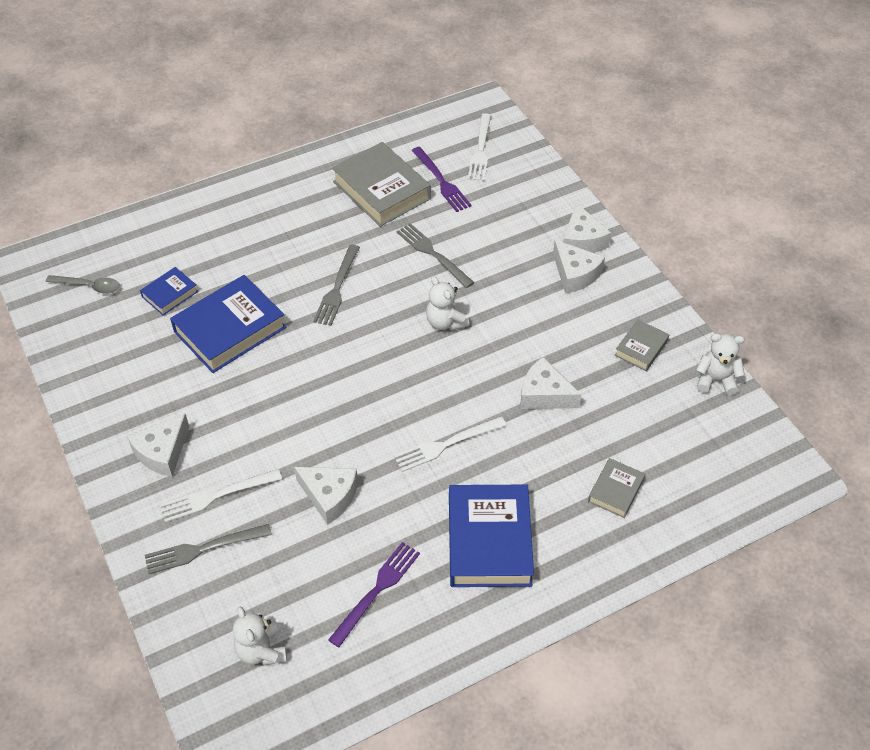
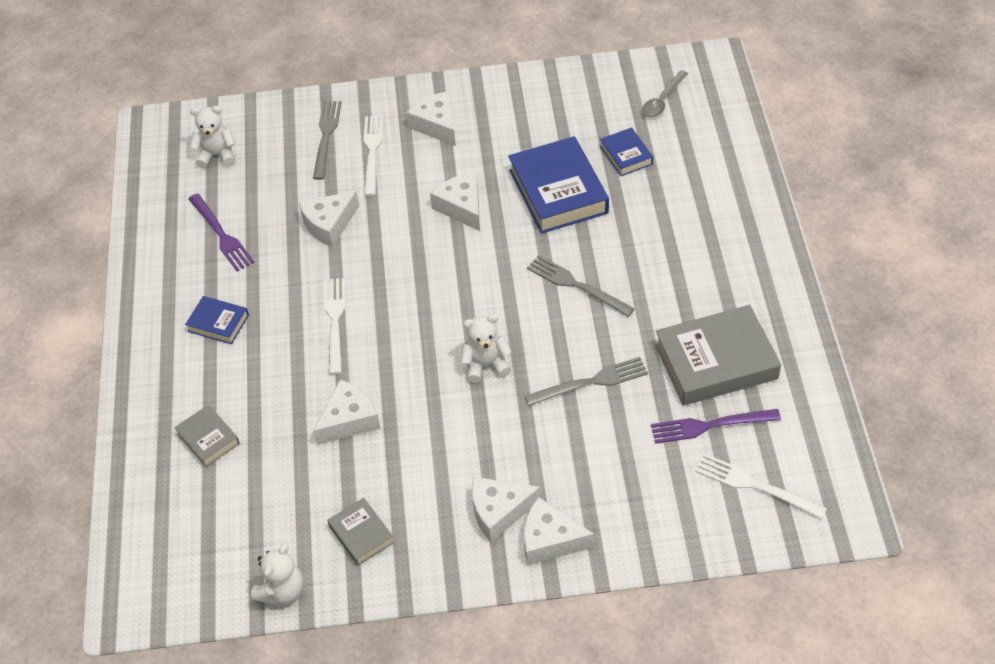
camera: 115 degrees right, 0 degrees up
(271, 395) = (462, 207): none -> white cheese
(489, 541) = (218, 323): blue book -> blue book, size x0.51

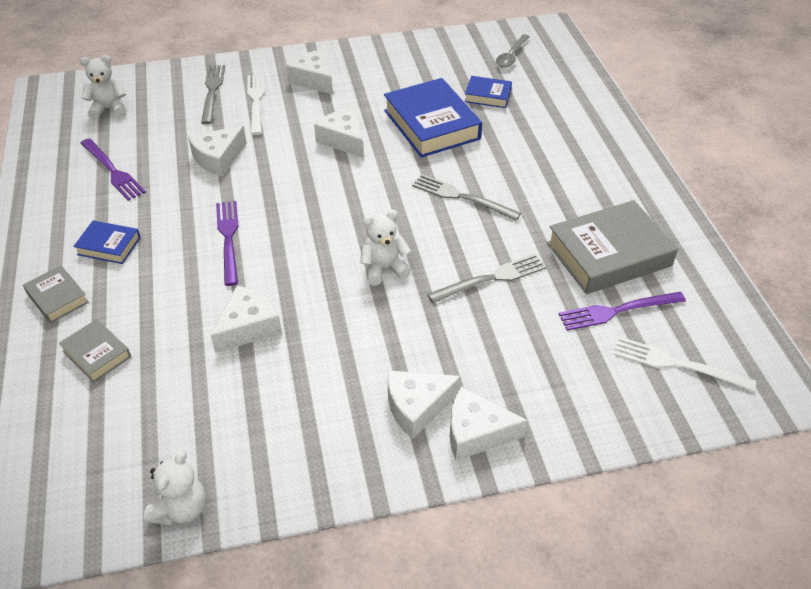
camera: 10 degrees left, 5 degrees down
(335, 320) = (228, 238): white fork -> purple fork
(361, 534) = (269, 441): grey book -> grey book (57, 298)
(626, 155) = (488, 96): blue book -> blue book turned 45 degrees counterclockwise

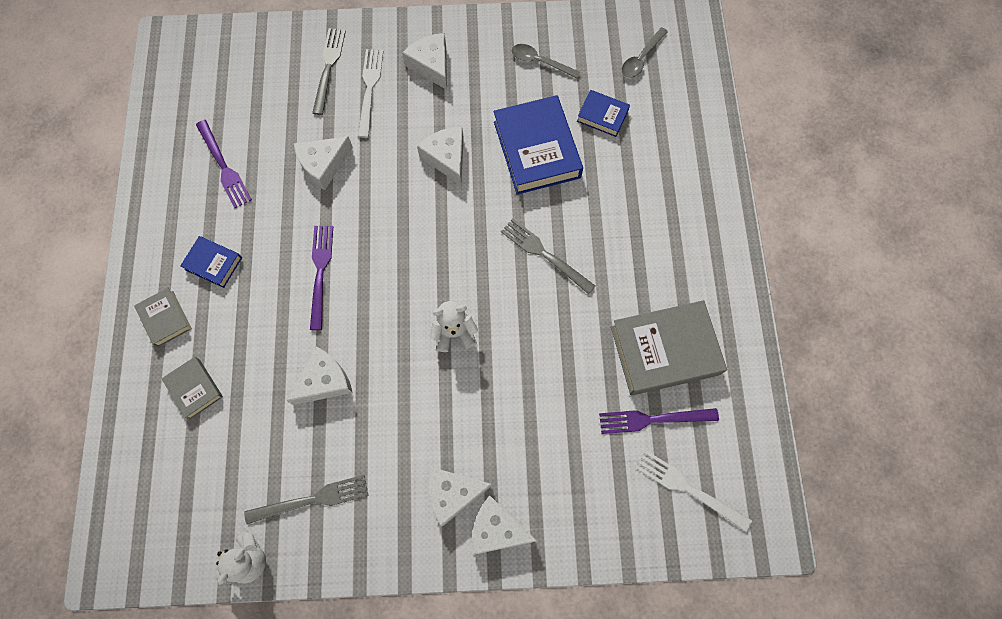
camera: 10 degrees right, 25 degrees up
(109, 109) = (226, 78): white teddy bear -> none
(418, 67) = (540, 62): none -> grey spoon
(492, 278) = (550, 361): grey fork -> grey fork (313, 499)

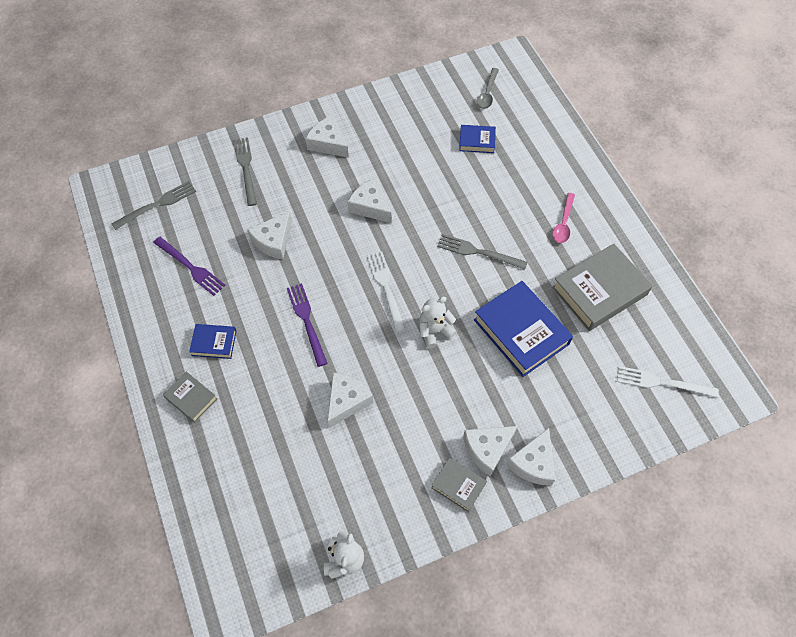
camera: 20 degrees left, 10 degrees down
(194, 389) = (240, 444): grey book -> grey book (458, 486)
(313, 499) = (377, 494): grey fork -> grey fork (158, 204)
(369, 88) = (286, 174): white fork -> white fork (385, 287)
(497, 529) = (533, 463): white cheese -> white cheese turned 60 degrees counterclockwise
(536, 149) = (438, 180): blue book -> blue book (521, 332)
(540, 62) = (412, 117): grey spoon -> none
(652, 419) = (613, 343): purple fork -> none
(659, 252) = (563, 223): none -> pink spoon

